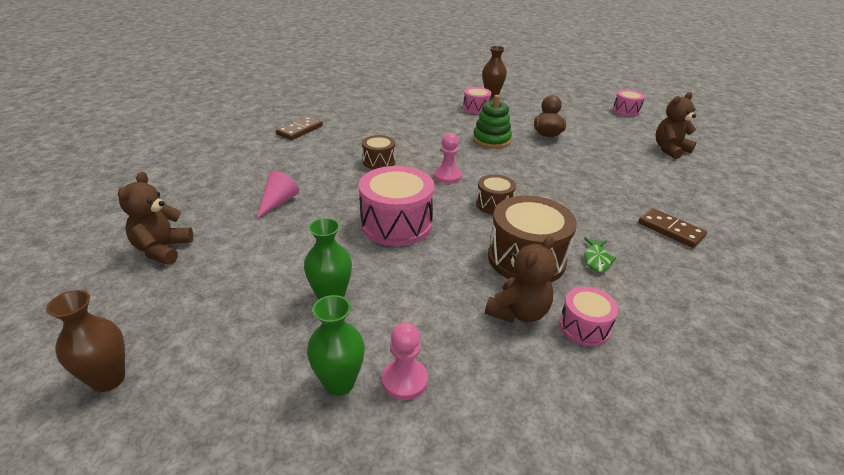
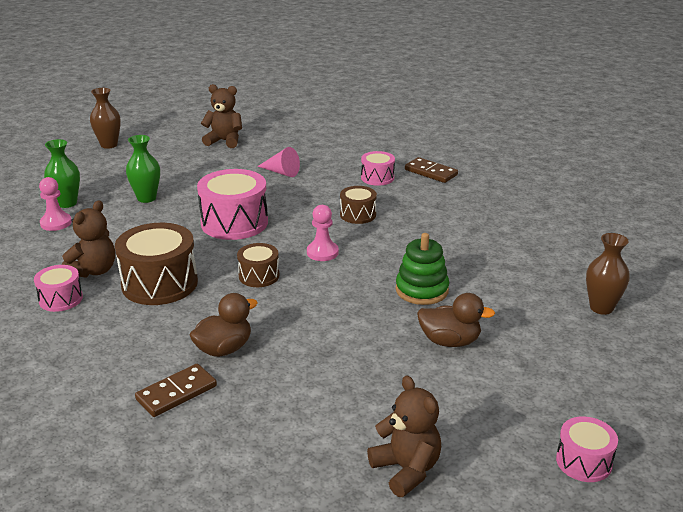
camera: 95 degrees right, 5 degrees down
(476, 108) = (534, 287): pink drum -> pink drum (377, 178)
(518, 312) = (93, 271): brown teddy bear -> brown teddy bear turned 105 degrees counterclockwise
(596, 259) = (143, 324): green fish -> none
(605, 213) = (224, 349): none -> brown duck

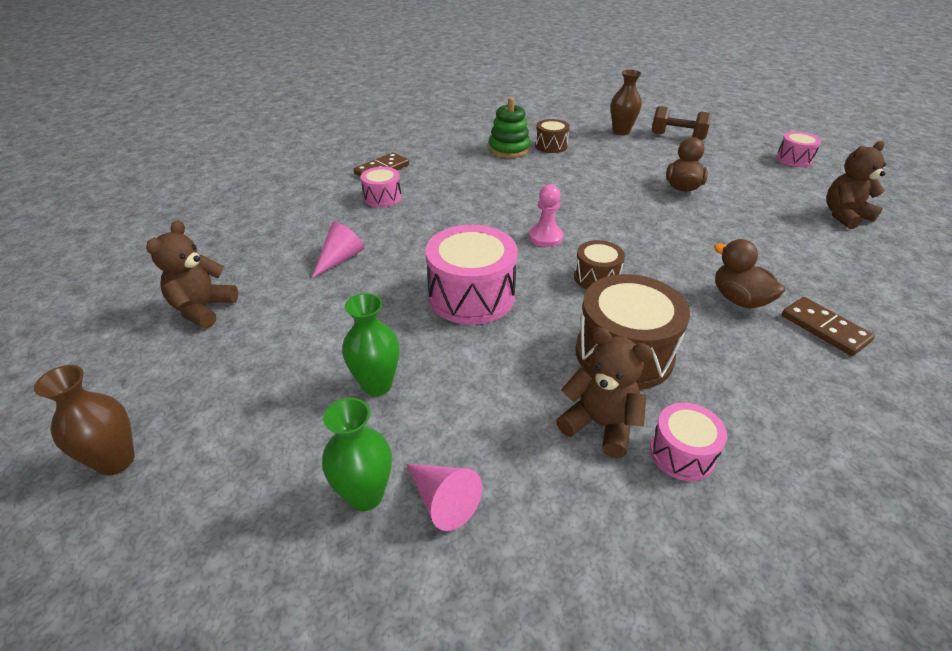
camera: 85 degrees left, 10 degrees up
(56, 223) = (442, 500): pink pawn -> pink cone
(358, 215) = (466, 213): brown drum -> brown drum (551, 146)
(422, 290) = (609, 192): green stacking toy -> green stacking toy (509, 149)
(614, 355) = (677, 136): none -> brown dumbbell

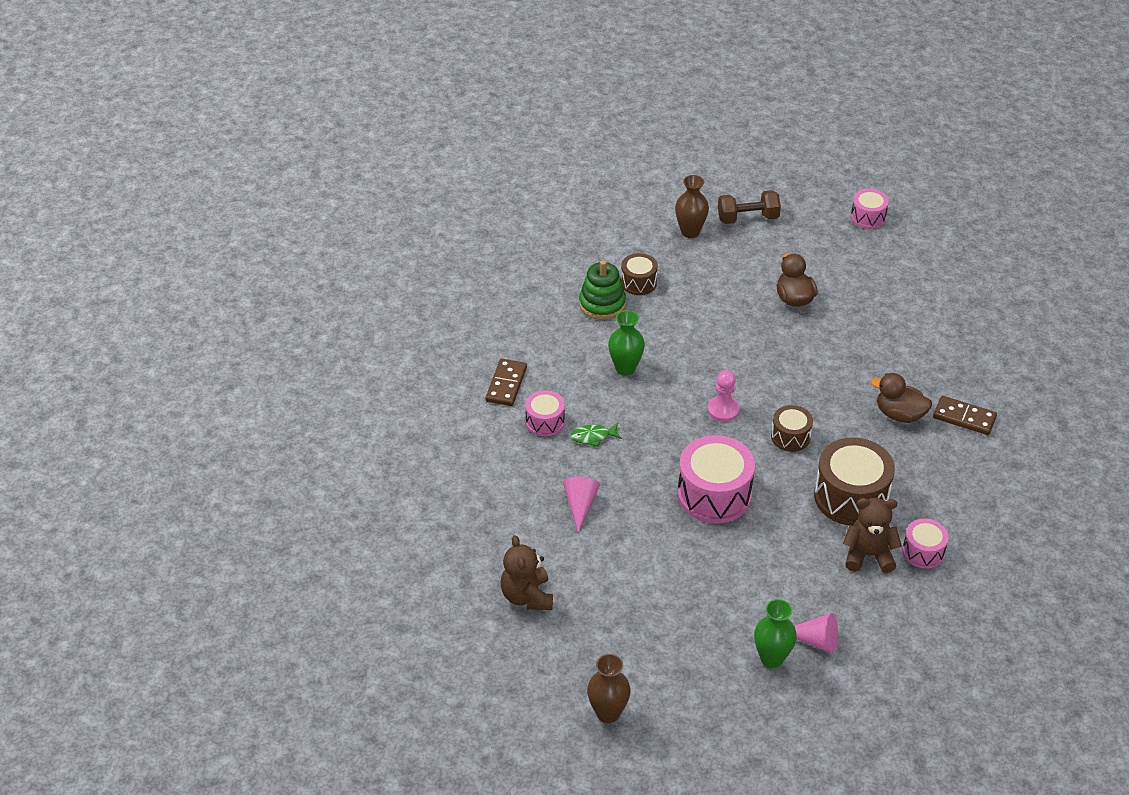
camera: 30 degrees left, 5 degrees up
(377, 385) = (714, 593): green vase -> green vase (625, 368)
(409, 218) = (593, 437): none -> green fish
(844, 216) = (937, 285): brown teddy bear -> none

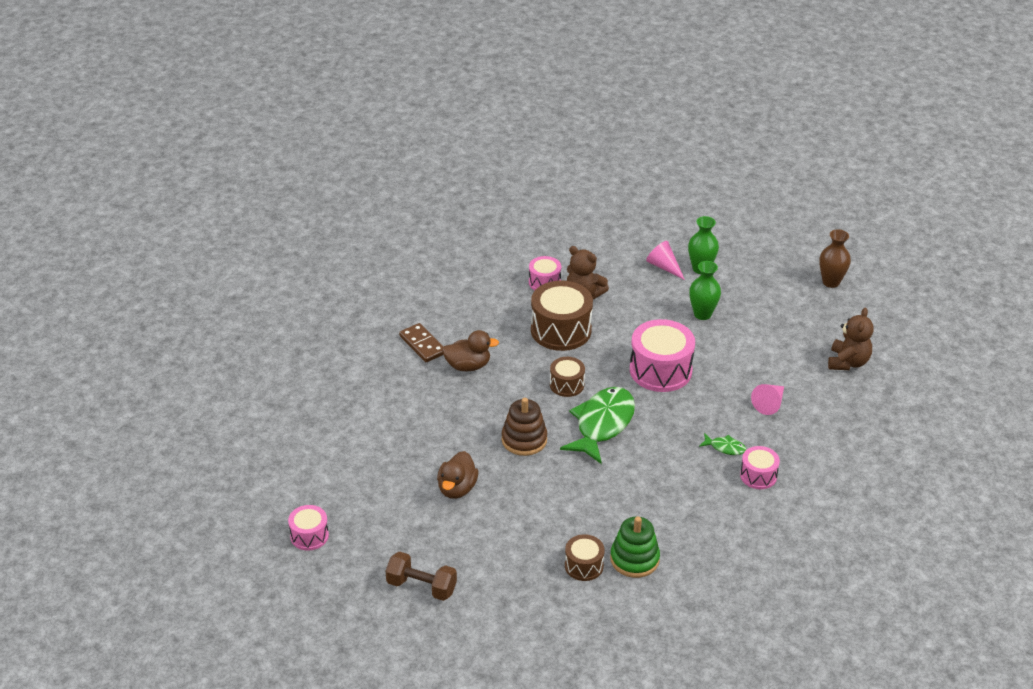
camera: 150 degrees left, 5 degrees down
(506, 384) = (773, 521): brown domino -> none
(625, 368) = (657, 491): green vase -> green vase (702, 314)
(690, 232) = (490, 597): brown vase -> none
(723, 410) = (602, 424): pink pawn -> green fish
(779, 364) = (524, 440): none -> brown stacking toy
(899, 414) = (468, 366): brown duck -> brown duck turned 60 degrees counterclockwise

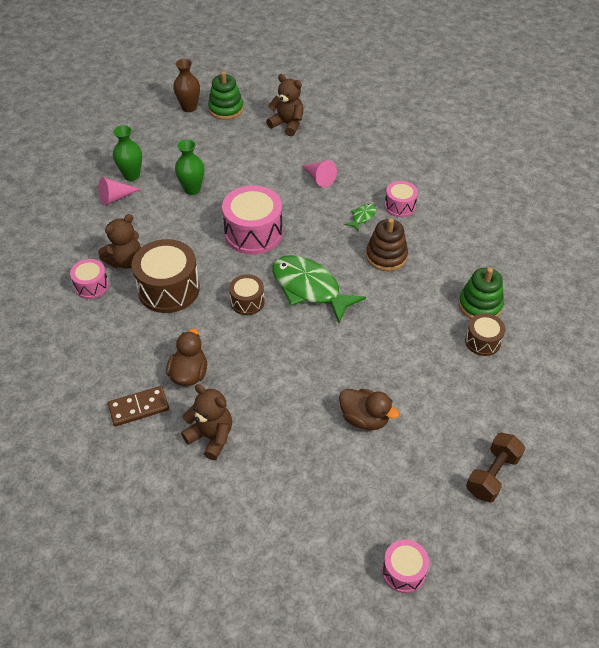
camera: 75 degrees left, 10 degrees up
(406, 394) = (211, 437): none -> brown teddy bear
(524, 440) = (312, 350): brown stacking toy -> brown stacking toy (386, 256)
(845, 309) = (226, 109): none -> green stacking toy

